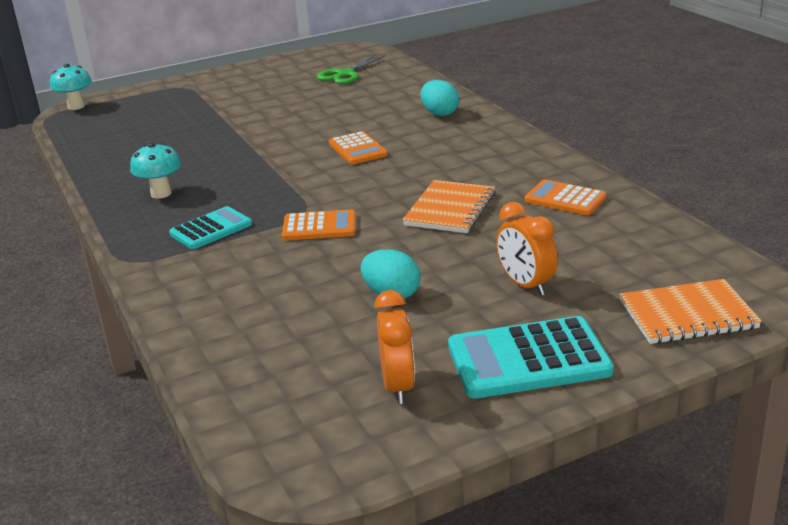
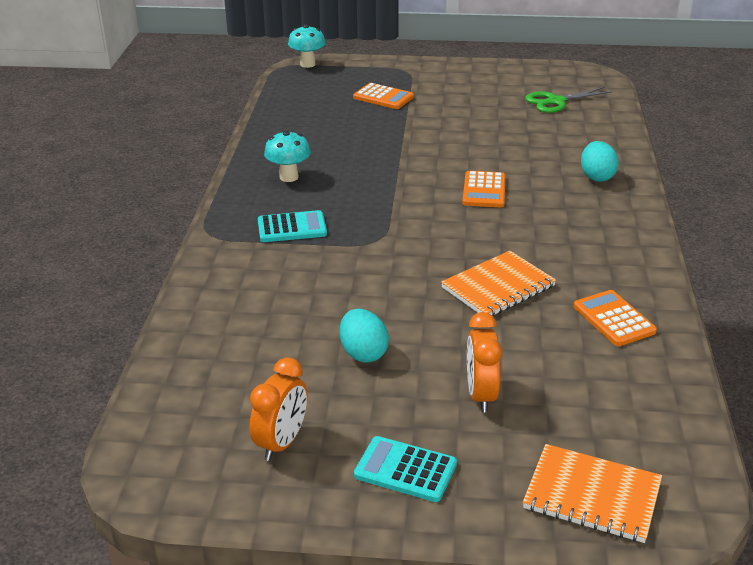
camera: 30 degrees right, 5 degrees up
(319, 227) = (374, 260): orange calculator -> orange calculator (383, 97)
(528, 359) = (405, 470): turquoise calculator -> turquoise calculator, size x0.63

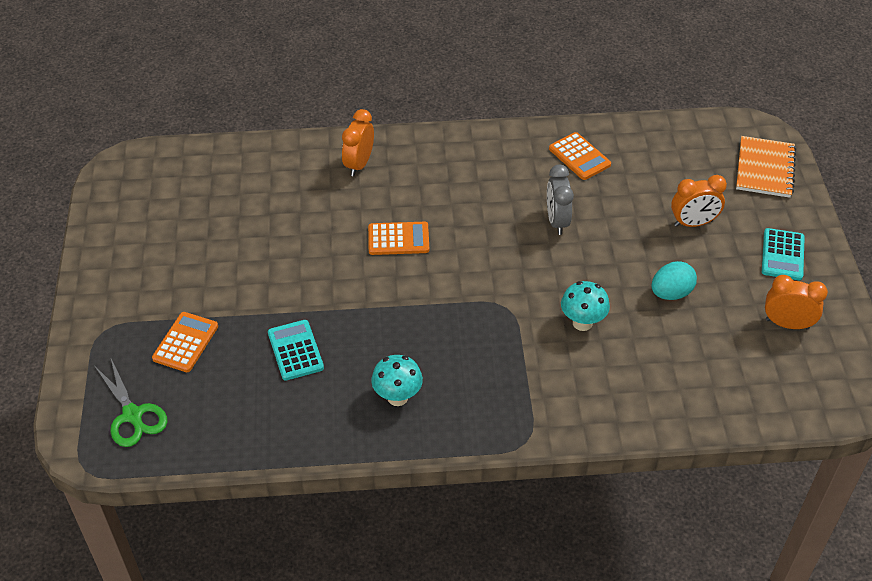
camera: 100 degrees left, 15 degrees up
(292, 228) = (499, 374): turquoise calculator -> turquoise calculator (295, 350)
(307, 64) = (77, 439): turquoise mushroom -> turquoise mushroom (582, 323)
(498, 287) = (557, 221): orange notebook -> grey clock
(555, 101) = (193, 194): green scissors -> green scissors (133, 415)
(597, 177) = (359, 164): turquoise egg -> orange clock
(614, 319) = (579, 157): orange calculator -> orange calculator turned 90 degrees counterclockwise

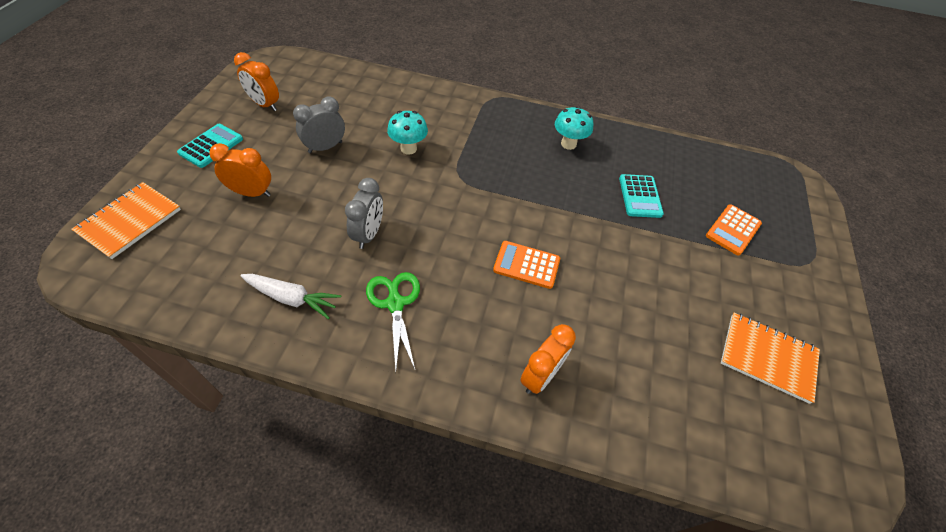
camera: 165 degrees left, 5 degrees up
(133, 415) = (767, 189): green scissors -> green scissors (395, 303)
(168, 228) = (767, 357): none -> orange notebook
(579, 157) = (292, 298): orange calculator -> white carrot
(671, 293) = (325, 147): turquoise egg -> grey clock

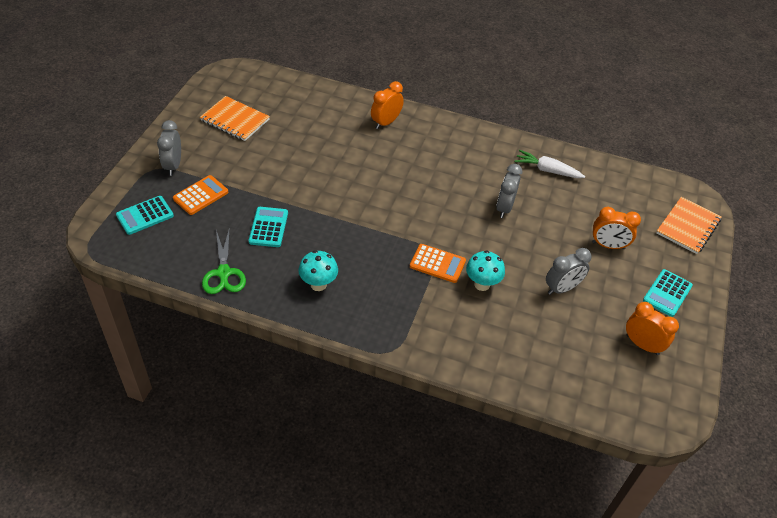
camera: 175 degrees left, 5 degrees down
(395, 303) = (478, 163): green scissors -> green scissors (224, 273)
(526, 265) = (383, 180): orange calculator -> orange calculator (437, 264)
(772, 203) = (145, 215): none -> turquoise calculator
(792, 269) = (173, 165): none -> grey clock

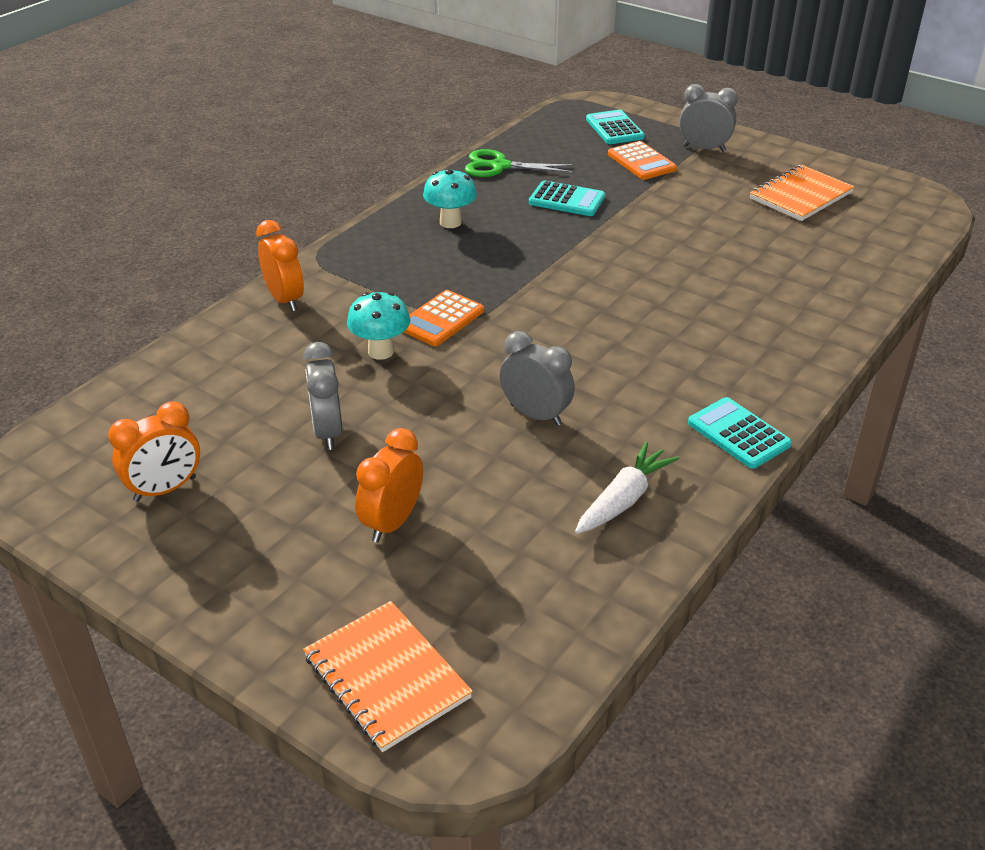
camera: 110 degrees right, 10 degrees down
(386, 122) = (790, 328): orange clock -> orange clock (285, 300)
(667, 293) = (241, 565): turquoise calculator -> turquoise calculator (738, 434)

